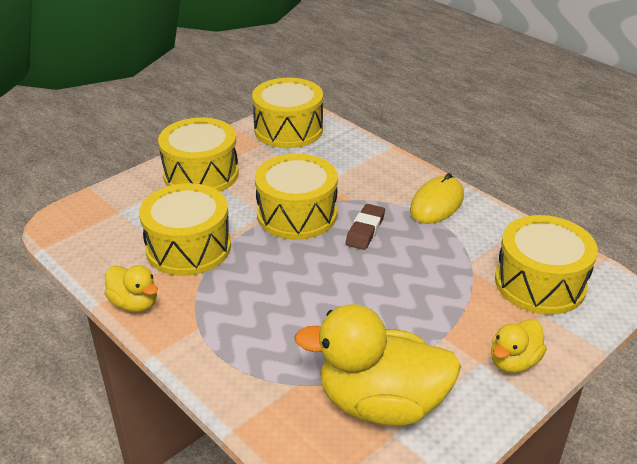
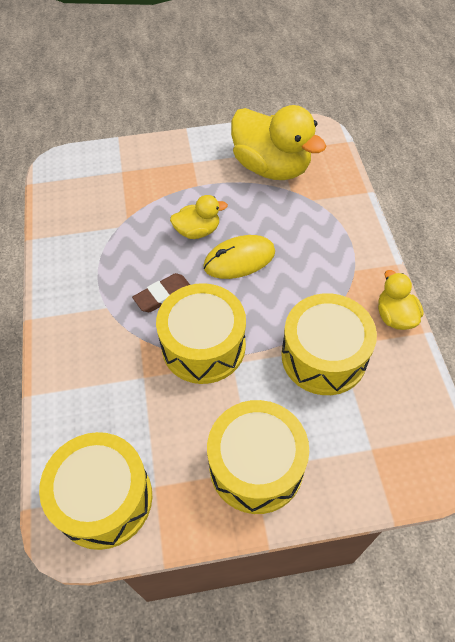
camera: 145 degrees left, 20 degrees up
(436, 203) = (78, 292): yellow mouse -> yellow mouse (239, 259)
(513, 362) = (174, 153): yellow duck -> yellow duck (197, 231)
(540, 283) = (96, 188): yellow drum -> none

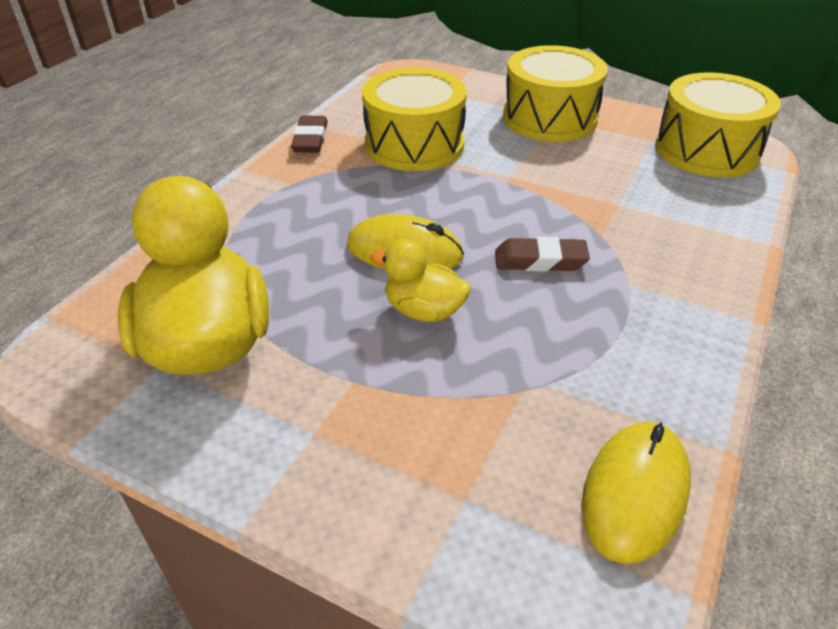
camera: 145 degrees left, 15 degrees down
(62, 203) = (635, 492): none -> yellow mouse
(203, 346) = (529, 198): yellow drum -> none
(395, 316) = (310, 139): yellow duck -> brown eraser

